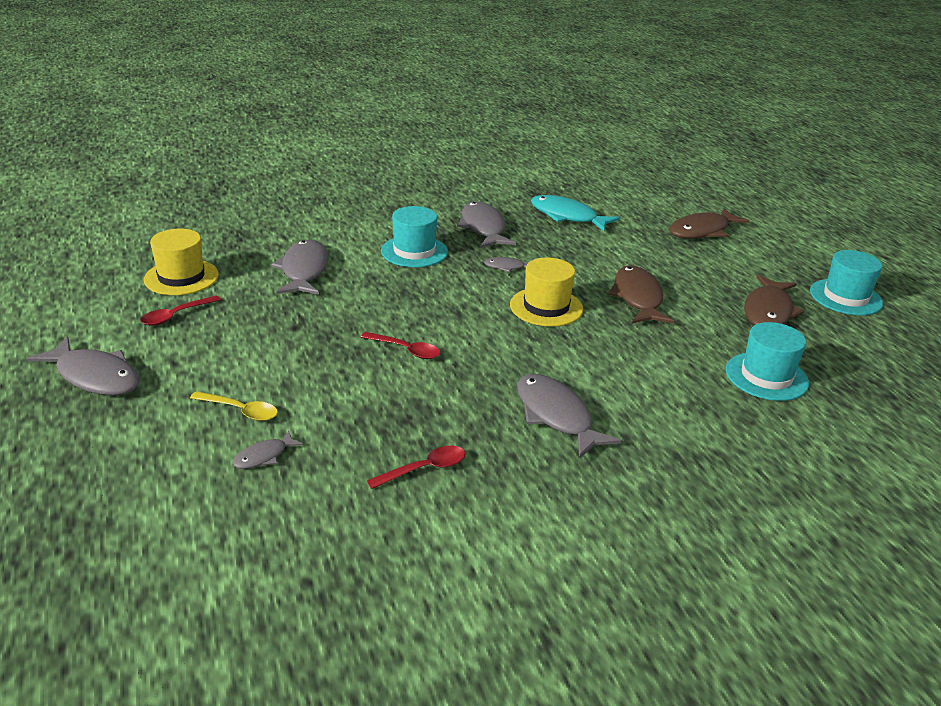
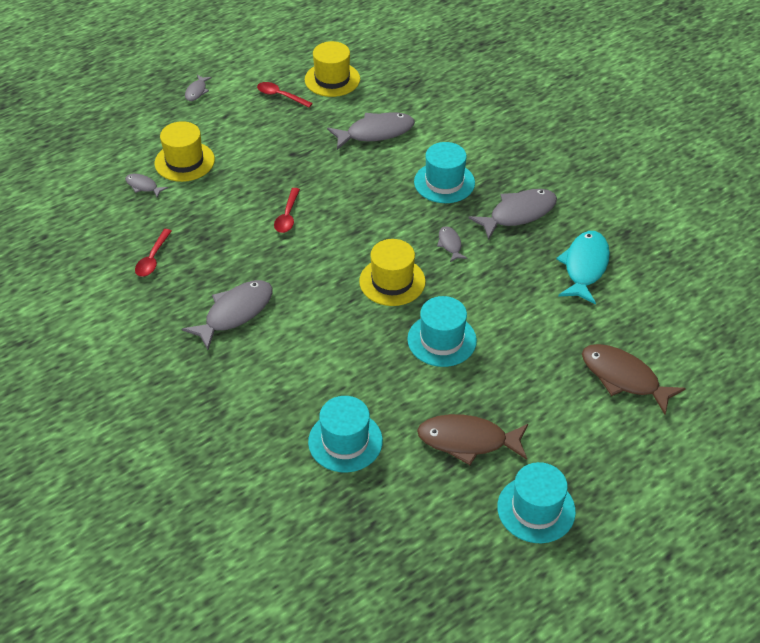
camera: 75 degrees right, 15 degrees up
(95, 376) = (197, 91): grey fish -> grey fish, size x0.50
(240, 411) = (184, 161): yellow spoon -> yellow hat
(424, 469) = (153, 258): red spoon -> red spoon turned 60 degrees clockwise
(637, 298) = (442, 340): brown fish -> turquoise hat

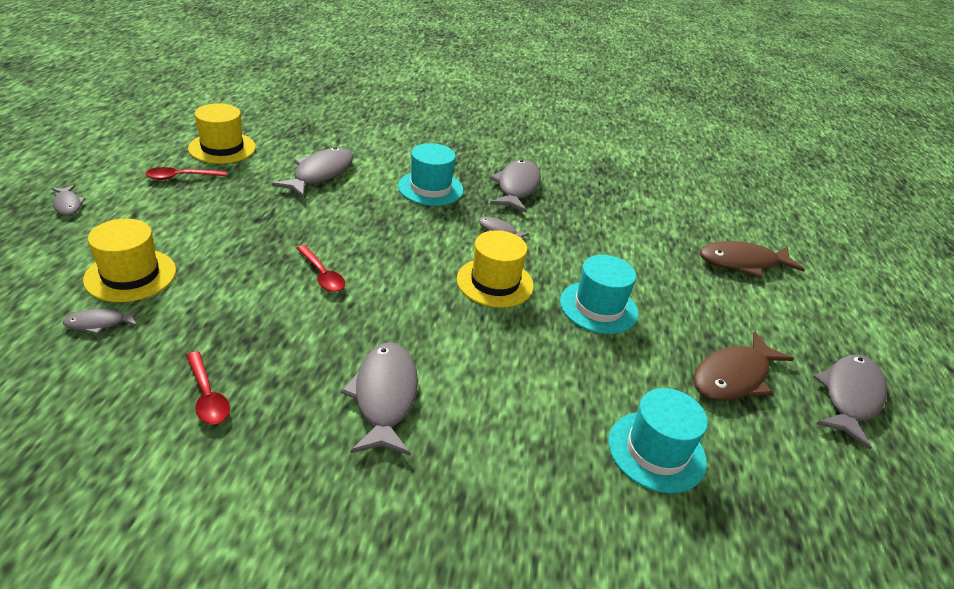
camera: 50 degrees left, 10 degrees down
(536, 509) = (849, 397): turquoise hat -> grey fish
(584, 267) = (610, 202): turquoise fish -> none

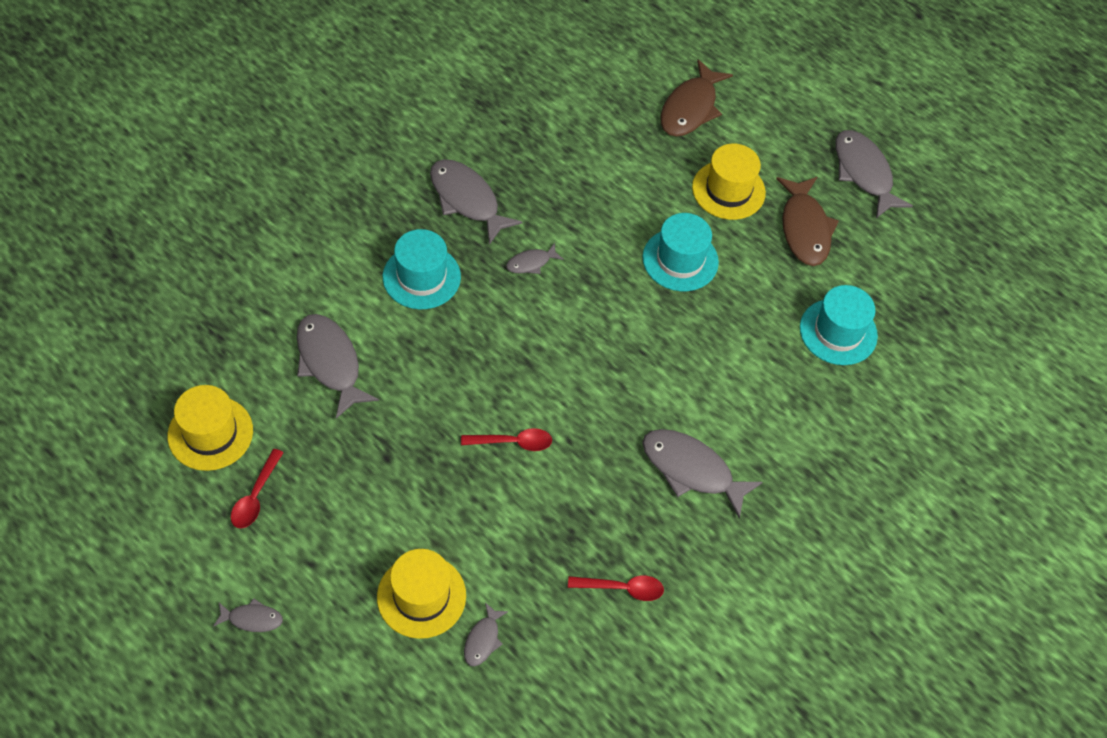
camera: 55 degrees left, 20 degrees up
(495, 282) = (603, 314): yellow hat -> yellow hat (728, 190)

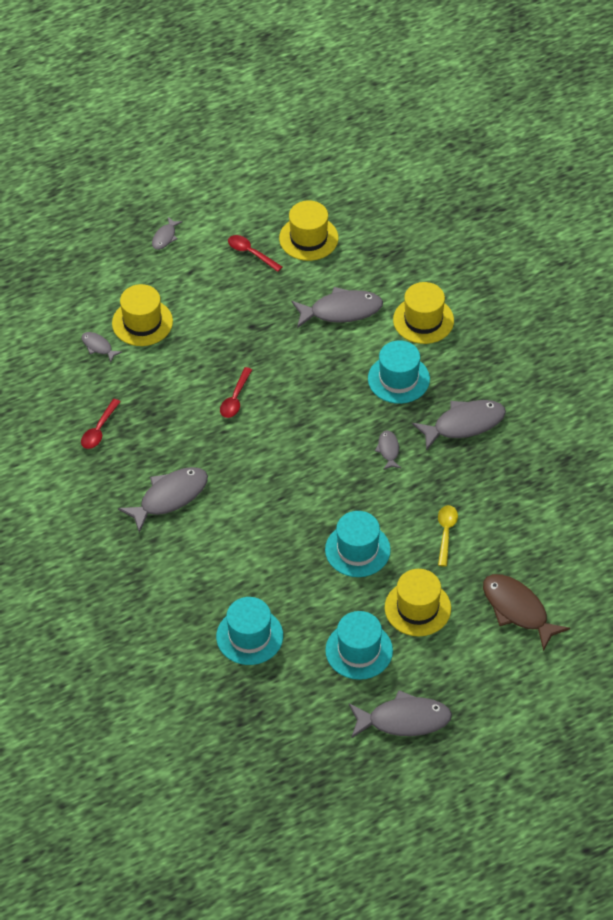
camera: 115 degrees right, 5 degrees down
(320, 272) = (423, 320): none -> yellow hat
(623, 186) = (446, 533): none -> yellow spoon
(804, 229) = (359, 650): brown fish -> turquoise hat

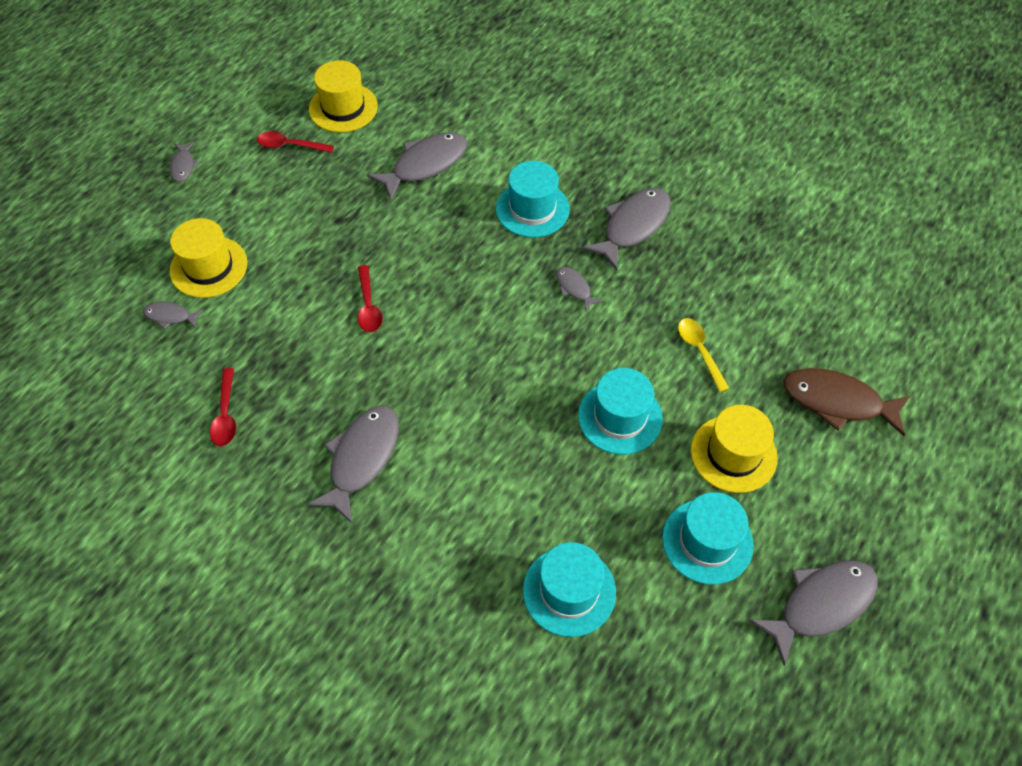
camera: 30 degrees left, 5 degrees up
(423, 320) = (516, 140): yellow hat -> none

